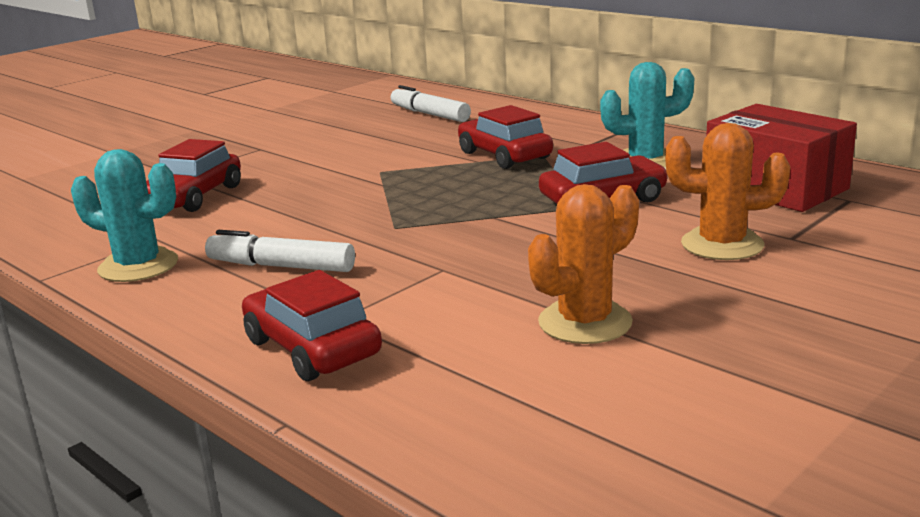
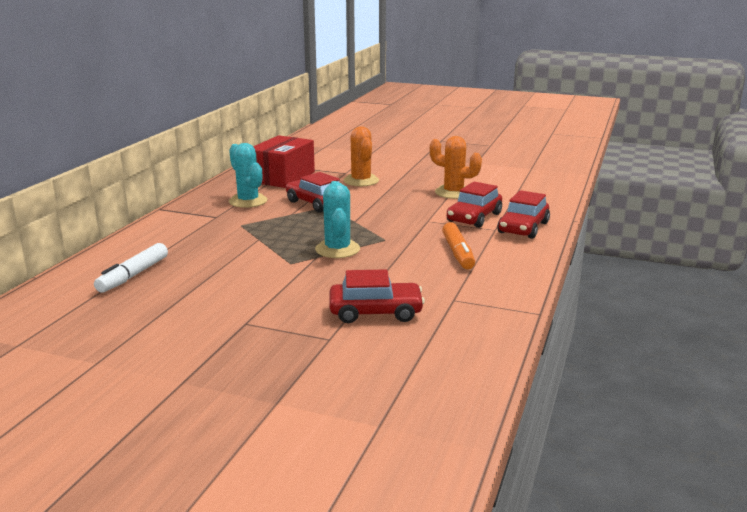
camera: 115 degrees left, 0 degrees up
(138, 266) = (494, 290): turquoise cactus -> turquoise cactus (337, 249)
(281, 266) = (457, 253): white marker -> orange marker
(504, 155) = (245, 234): red car -> red car (474, 218)

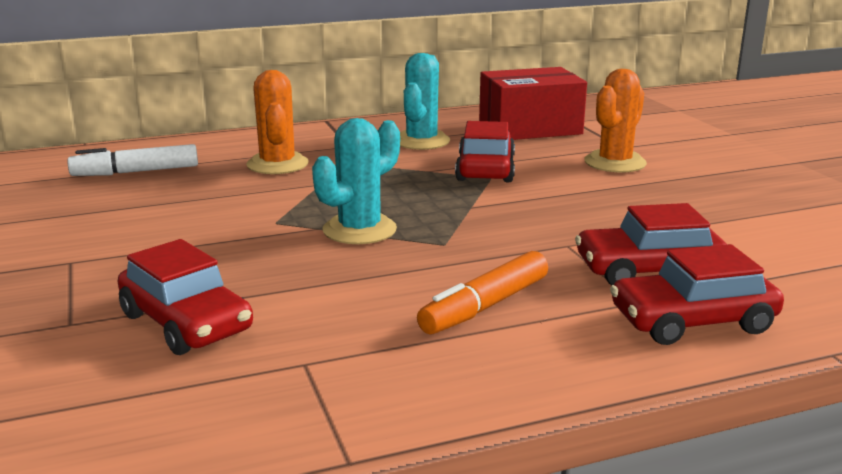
camera: 50 degrees right, 0 degrees up
(453, 192) = (712, 224): orange cactus -> orange cactus (277, 164)

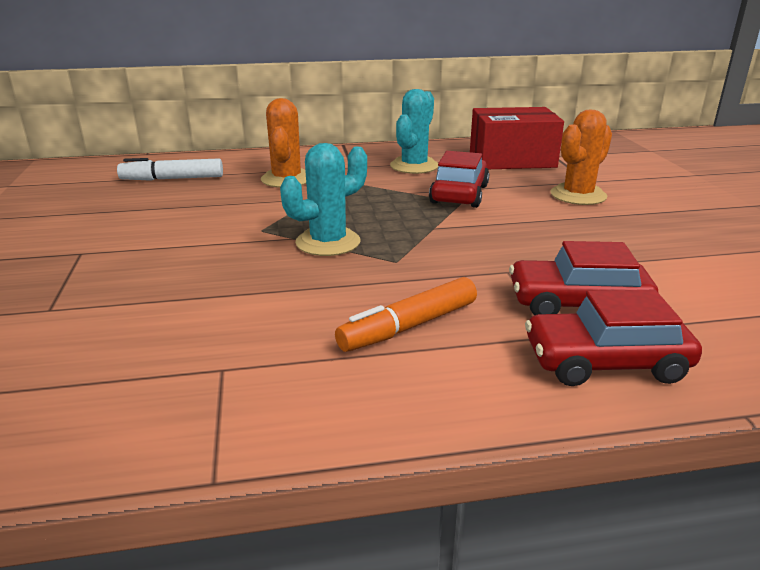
camera: 10 degrees right, 5 degrees up
(186, 323) = (142, 318): red car -> none

